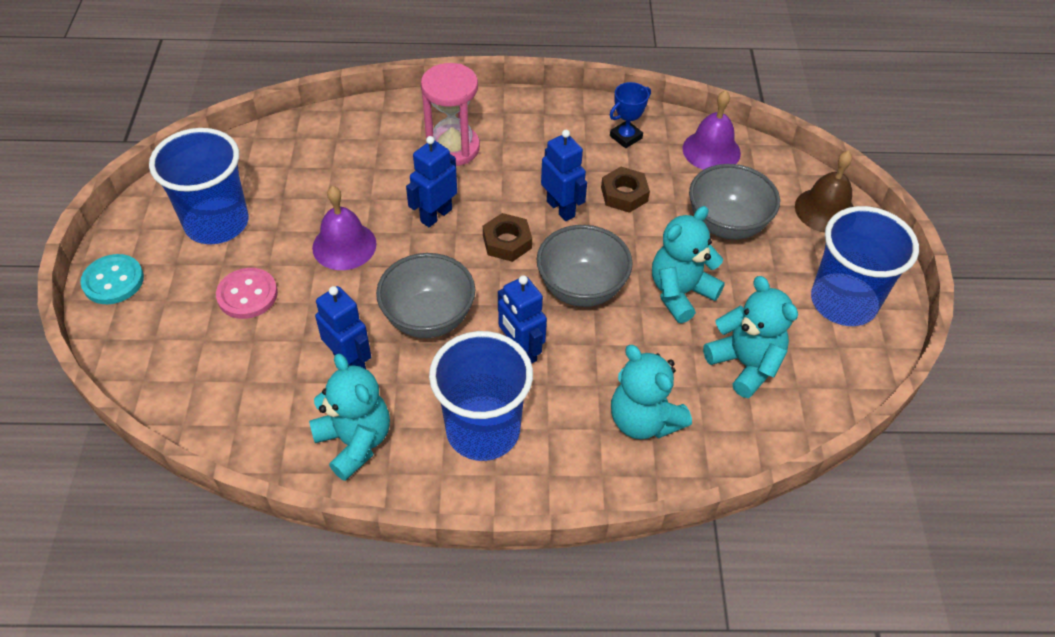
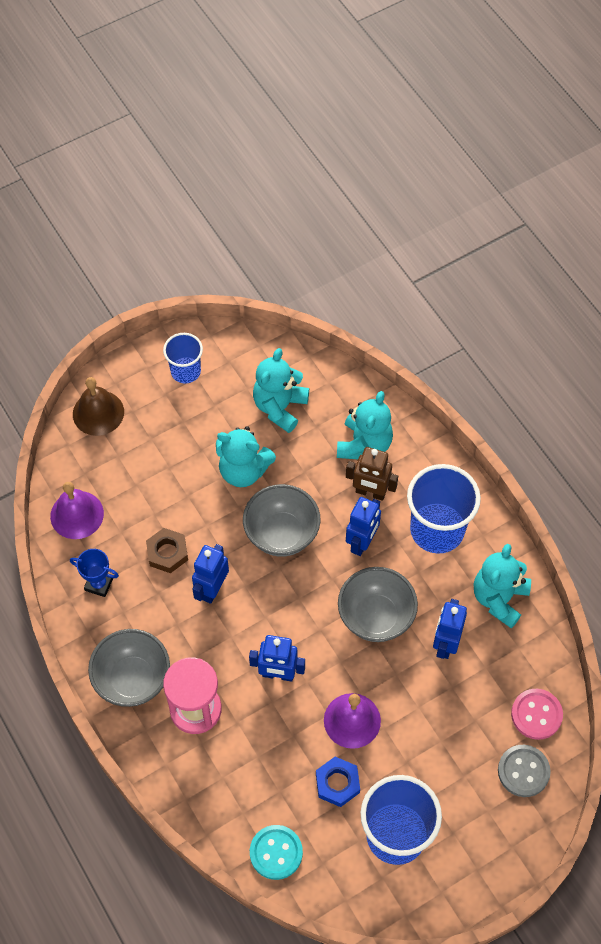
camera: 120 degrees left, 10 degrees up
(113, 281) = (500, 865): turquoise button -> turquoise button (276, 852)
(168, 350) = (523, 771): none -> grey button
(247, 295) = (442, 755): pink button -> pink button (536, 714)
(300, 207) = (337, 783): none -> blue nut
(507, 242) = (271, 607): brown nut -> none
(576, 391) = (370, 492): none -> brown robot
(726, 224) = (155, 470): grey bowl -> grey bowl (133, 679)
(843, 302) = (186, 371): blue cup -> blue cup, size x0.58

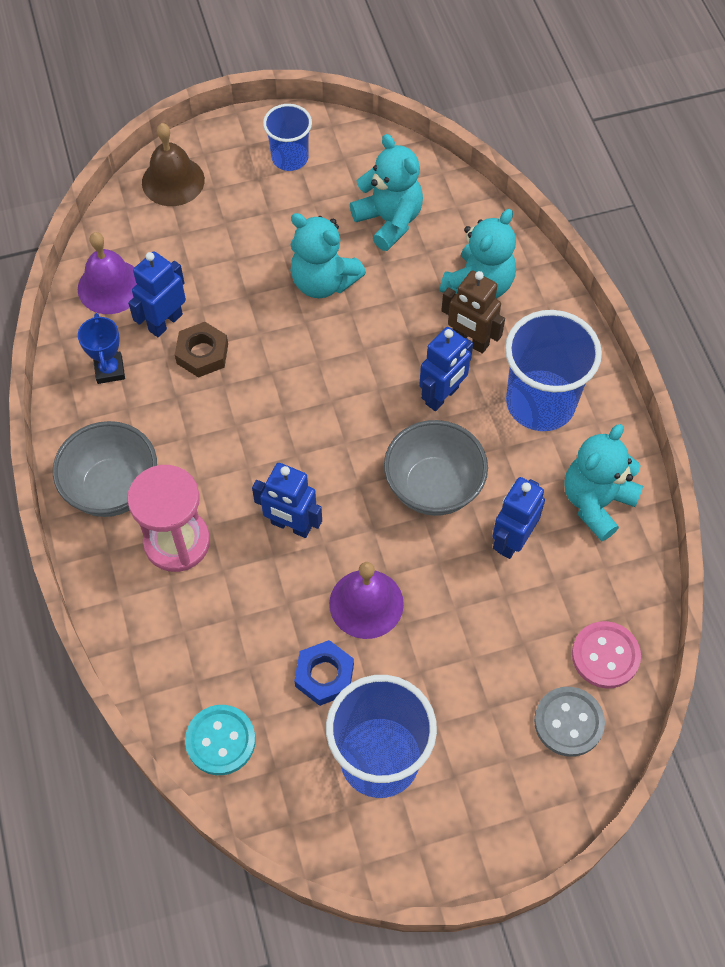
camera: 15 degrees right, 0 degrees up
(99, 584) = (109, 370): blue trophy -> blue trophy turned 45 degrees clockwise
(212, 589) = (242, 407): blue robot -> blue robot (165, 322)
(280, 407) = (389, 221): turquoise teddy bear -> turquoise teddy bear turned 105 degrees clockwise
(282, 534) = (347, 364): grey bowl -> none

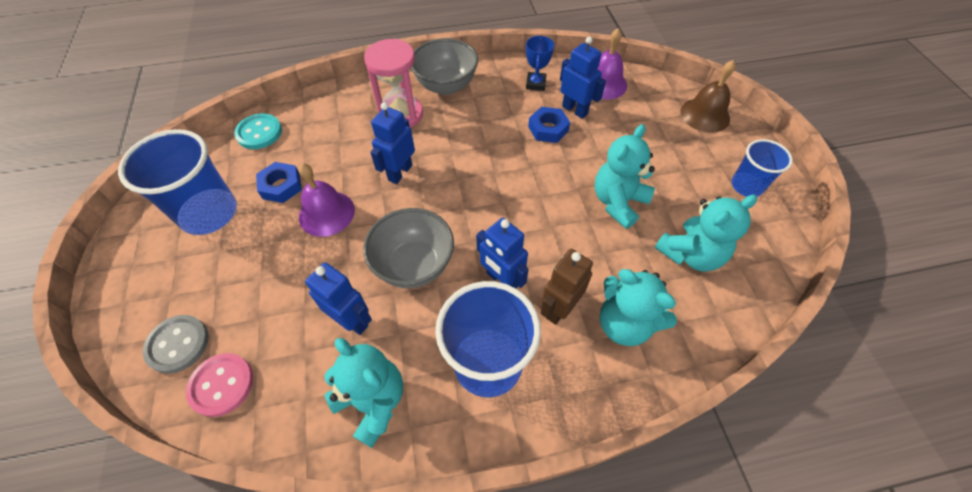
camera: 95 degrees right, 5 degrees down
(109, 370) = (535, 84): blue trophy -> blue trophy turned 75 degrees counterclockwise
(202, 353) = (548, 129): brown nut -> blue nut

